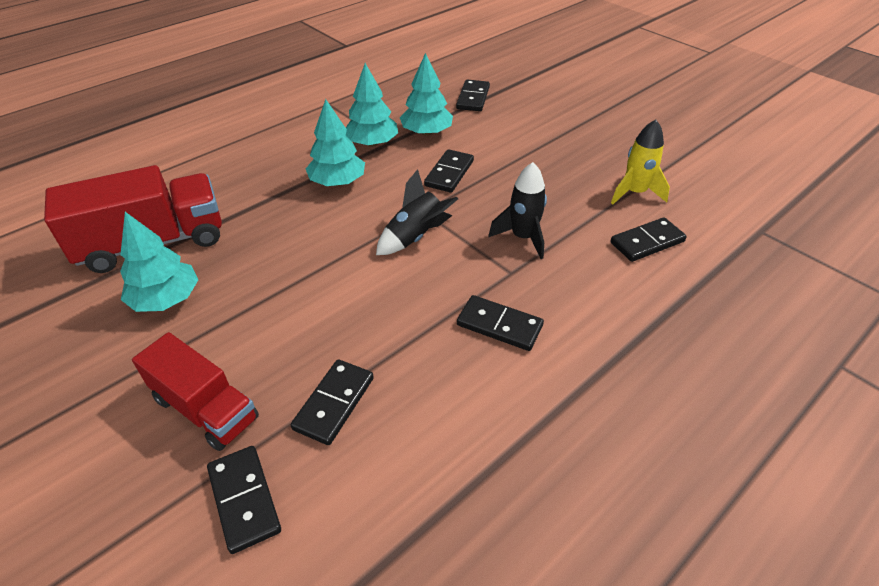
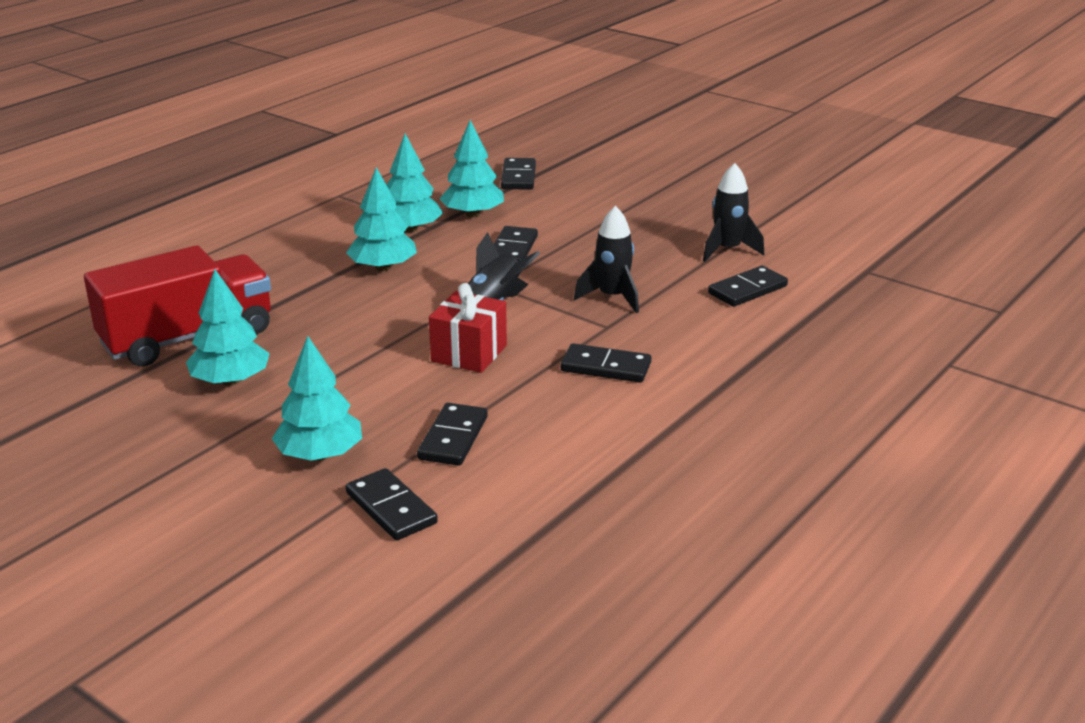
camera: 10 degrees left, 15 degrees down
(205, 409) = (320, 455): red truck -> turquoise tree
(380, 291) = (469, 353): none -> red gift
(635, 193) = (727, 250): yellow rocket -> black rocket

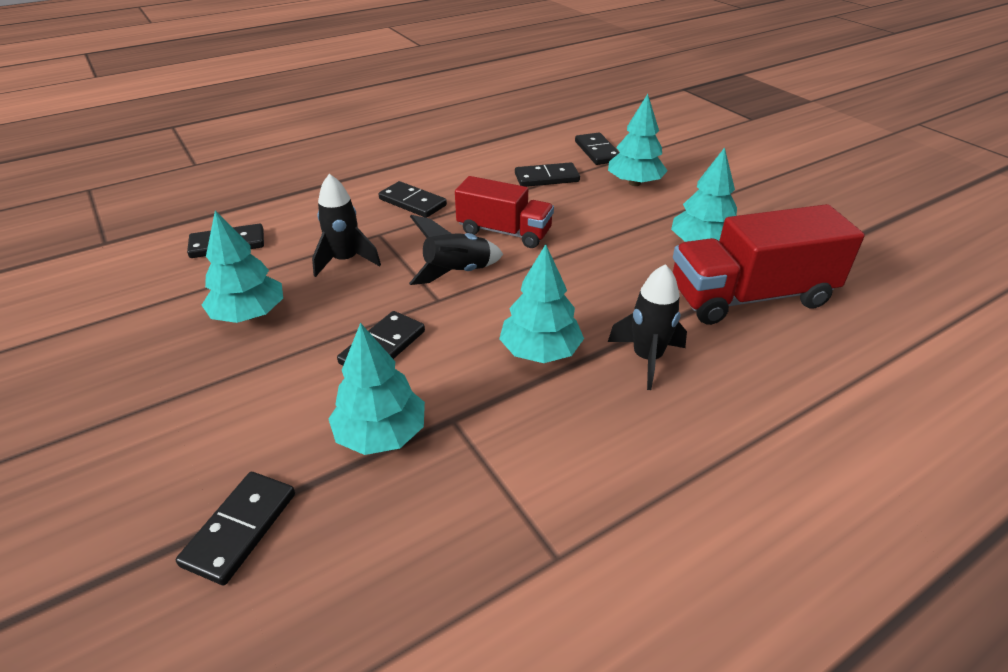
camera: 160 degrees left, 10 degrees up
(410, 229) = (480, 420): turquoise tree -> turquoise tree (249, 314)
(453, 438) = (546, 178): black domino -> black domino turned 45 degrees clockwise
(469, 353) = (504, 232): red gift -> red truck
(727, 250) = (176, 293): black rocket -> black rocket (647, 358)

